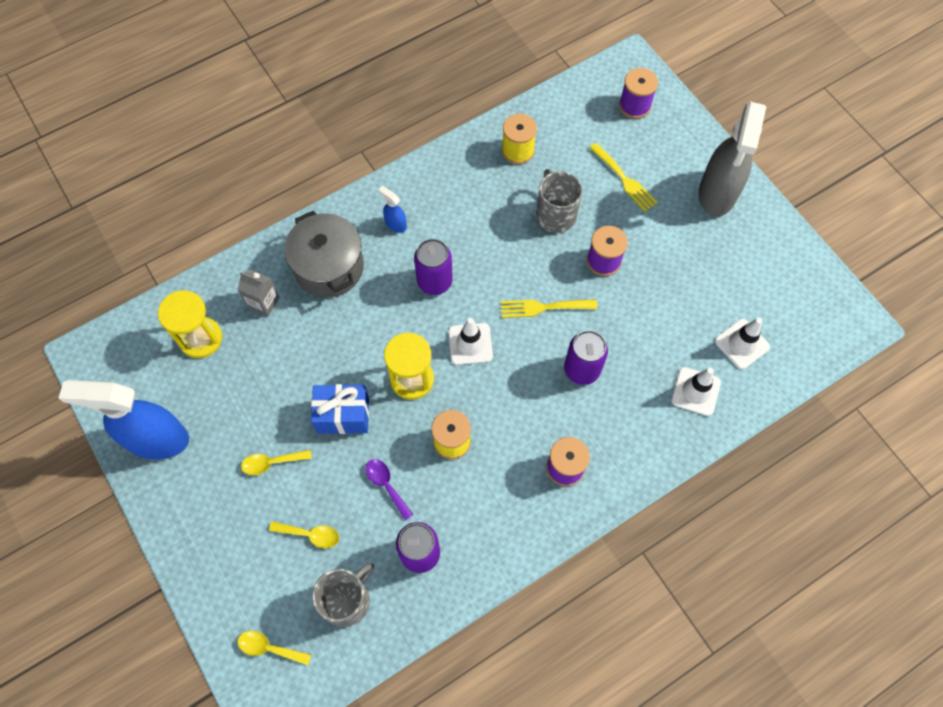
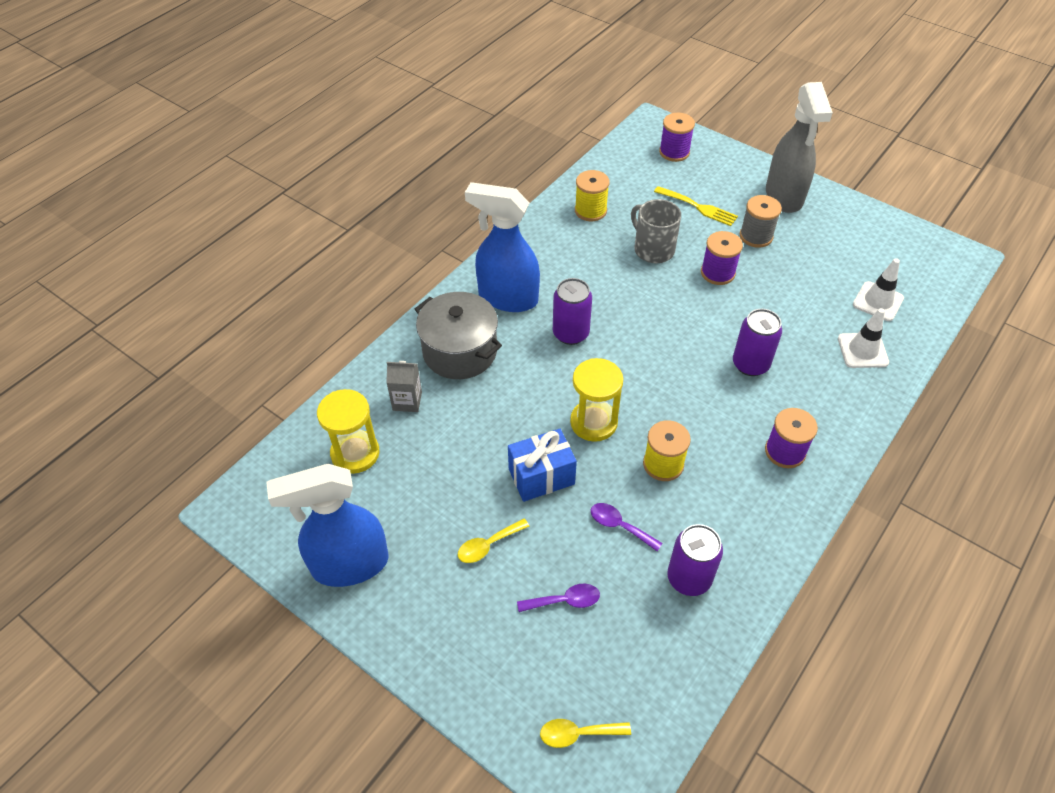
camera: 20 degrees left, 15 degrees down
(310, 534) = (565, 601): yellow spoon -> purple spoon
(347, 600) = (637, 652): grey mug -> none
(395, 224) = (507, 298): blue spray bottle -> blue spray bottle, size x2.38
(470, 344) = (634, 375): white traffic cone -> none
(543, 307) = (685, 325): yellow fork -> none
(663, 231) = (756, 236): none -> grey spool

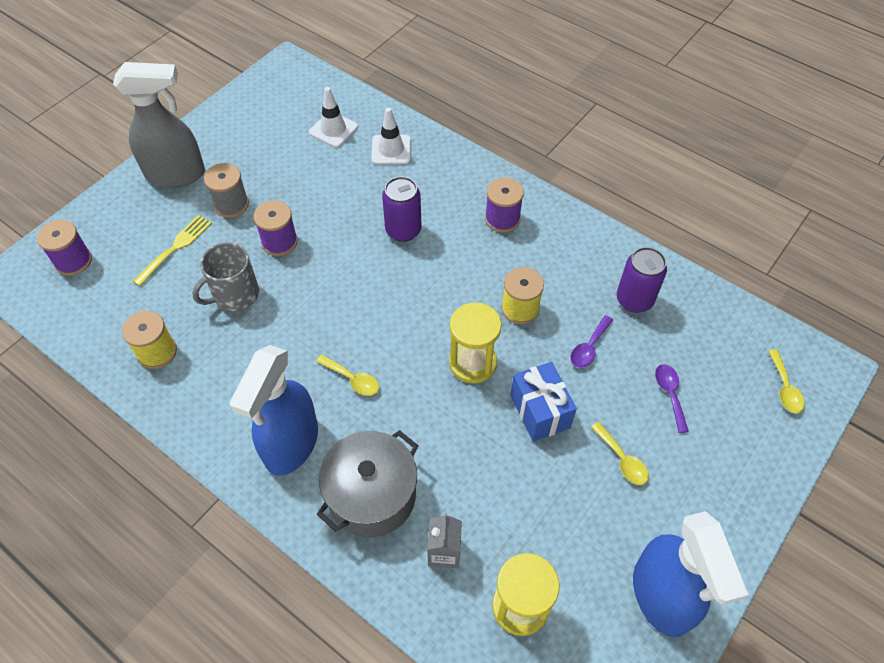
camera: 90 degrees left, 5 degrees up
(570, 333) = (353, 379): purple can -> yellow spoon

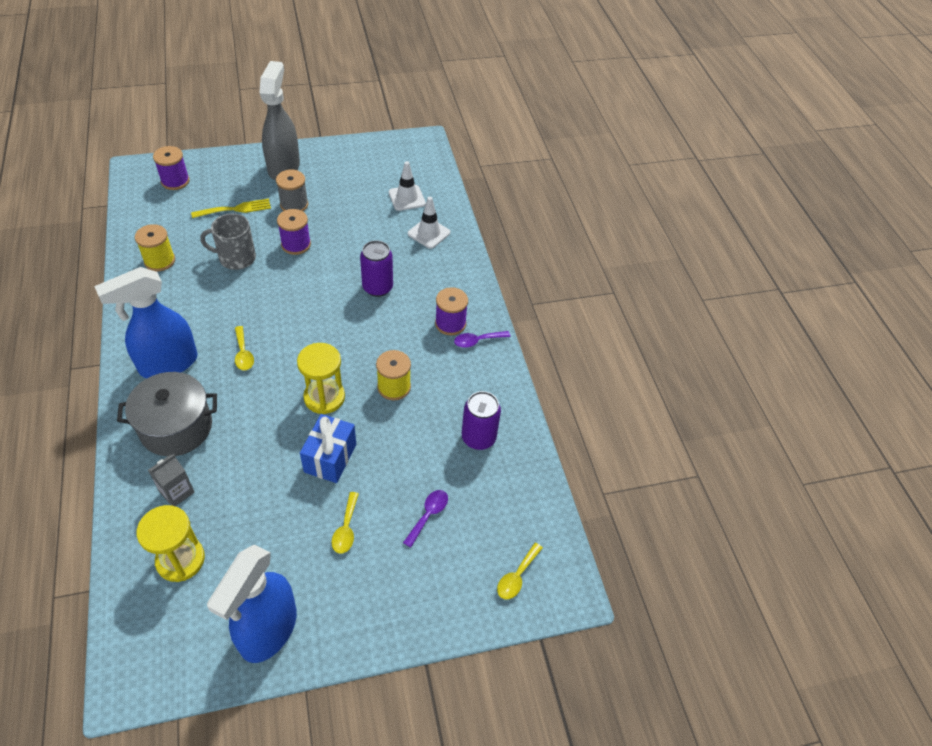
camera: 35 degrees right, 5 degrees down
(176, 174) = (284, 167): grey spray bottle -> grey spray bottle turned 120 degrees counterclockwise
(589, 347) = (410, 444): purple spoon -> purple spoon (477, 341)

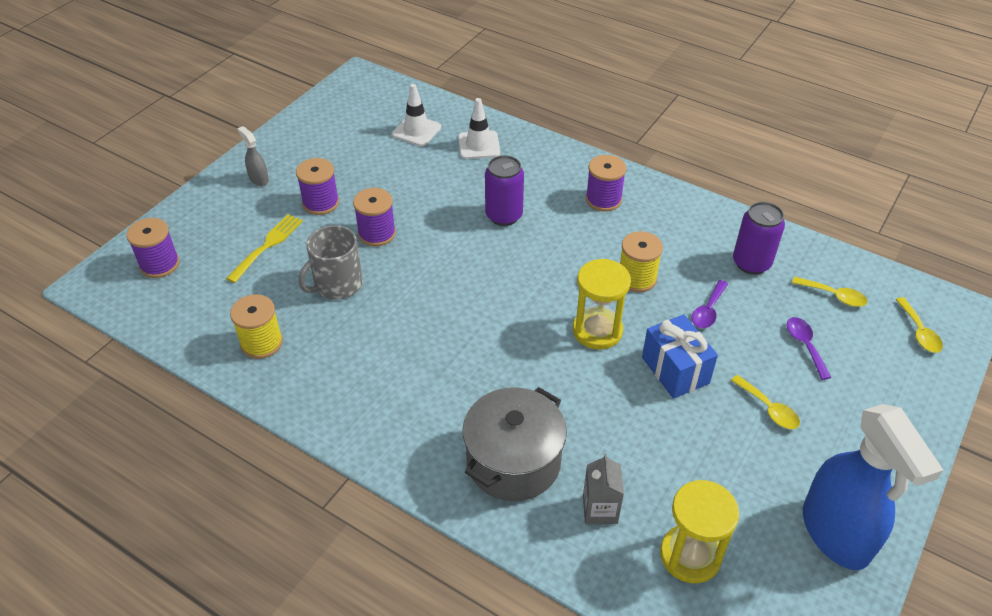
camera: 40 degrees left, 5 degrees down
(168, 364) = (419, 419): blue spray bottle -> none
(243, 354) = (474, 354): yellow spoon -> yellow spoon (834, 296)
(284, 167) = (259, 179): grey spray bottle -> grey spray bottle, size x0.42
(294, 204) = (321, 203): grey spool -> purple spool
(477, 341) = (642, 197): purple spoon -> purple spoon (708, 311)

